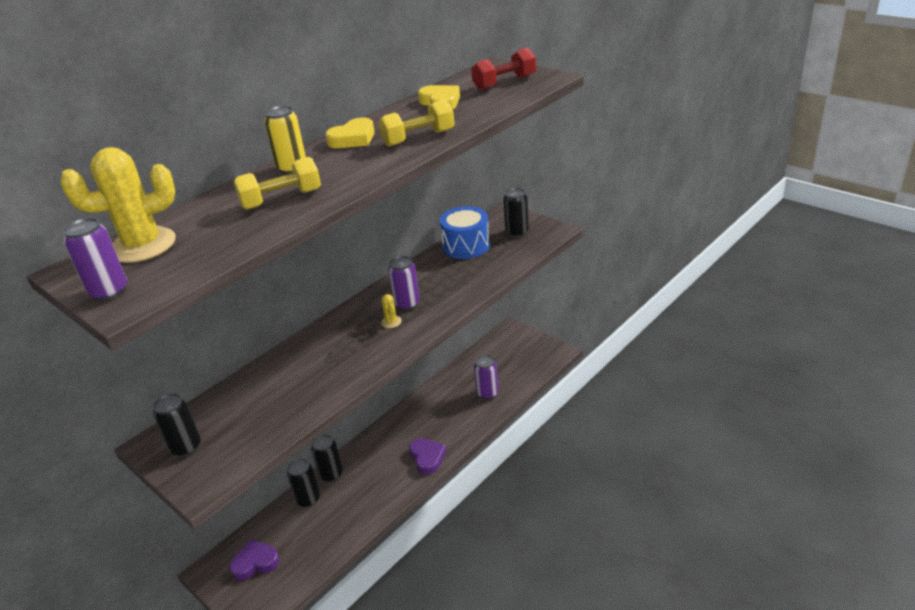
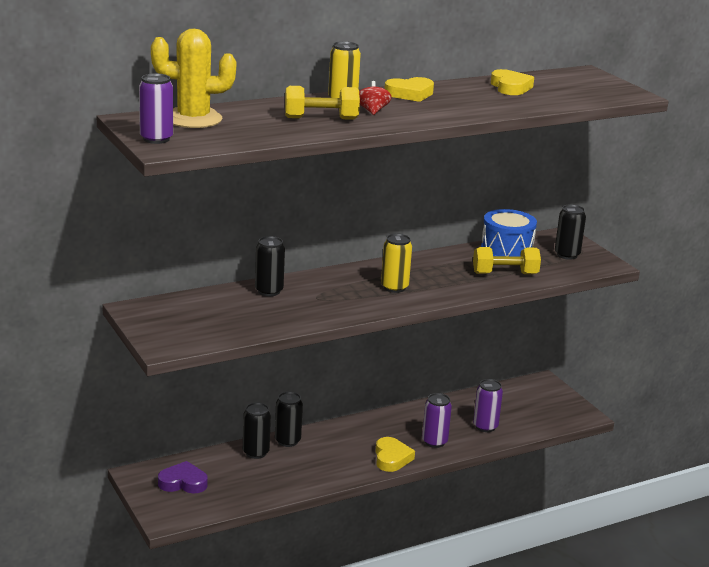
camera: 15 degrees right, 10 degrees down
(186, 447) = (164, 319): black can -> black can (269, 291)
(328, 172) = (372, 111): none -> red spinning top
(391, 322) = (394, 287): yellow cactus -> yellow can
(407, 304) = (418, 279): purple can -> purple can (434, 442)
(418, 138) = (469, 107): yellow dumbbell -> yellow dumbbell (505, 274)
(427, 458) = (391, 458): purple heart -> yellow heart
(504, 83) = (585, 87): red dumbbell -> none

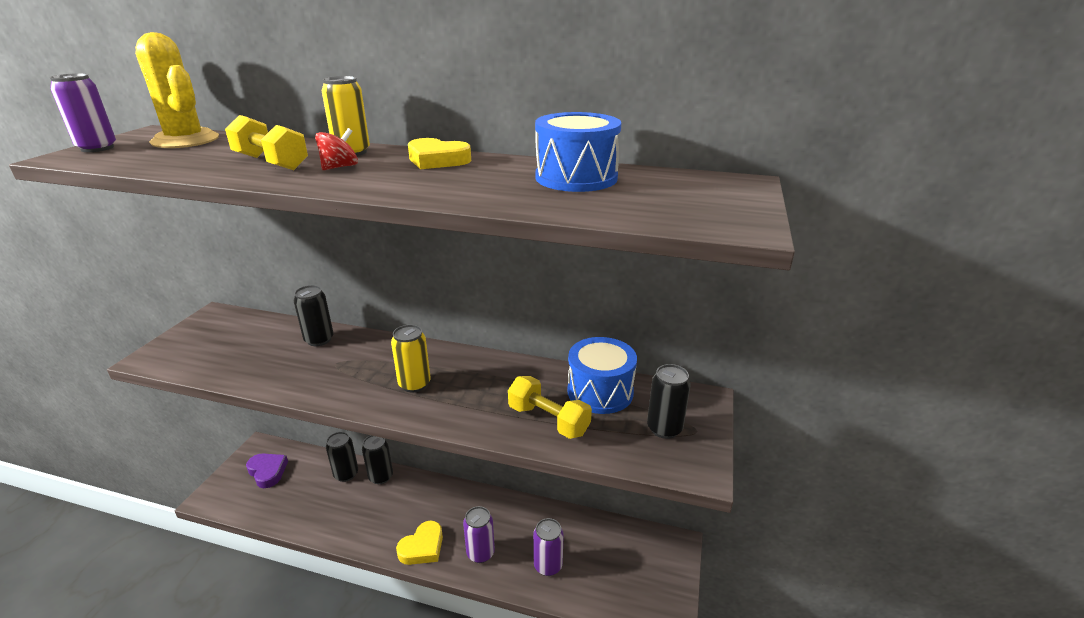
camera: 45 degrees right, 5 degrees up
(510, 87) = (576, 178): yellow heart -> blue drum

